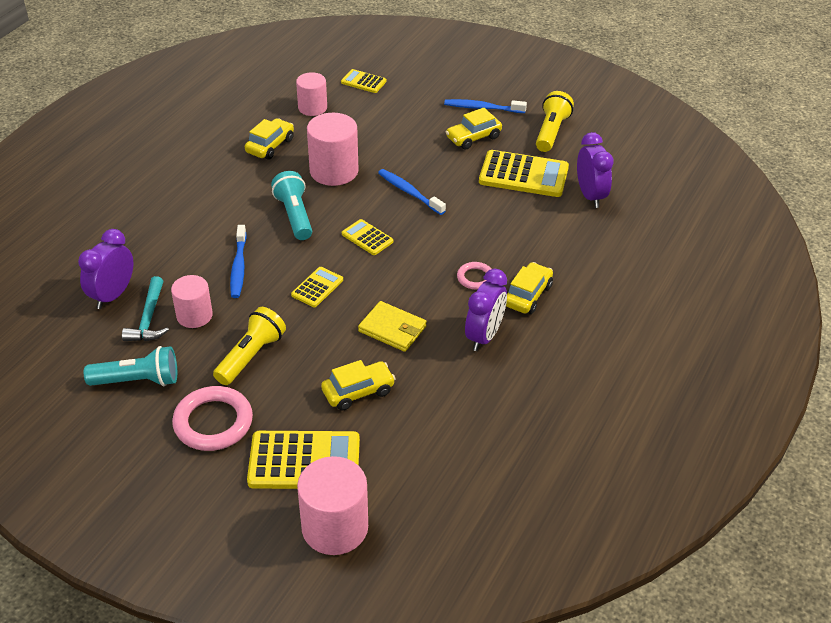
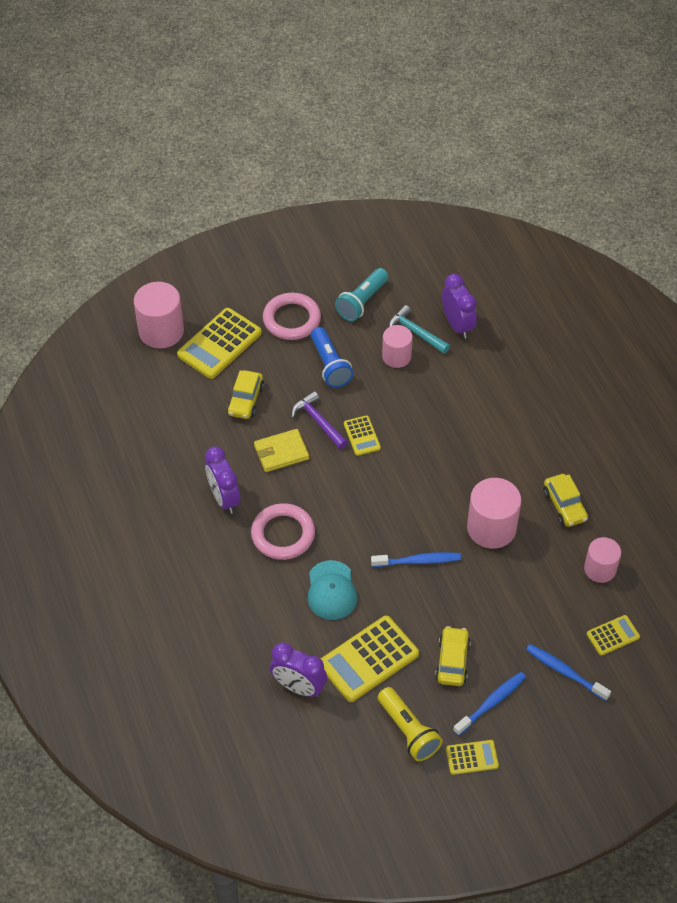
camera: 130 degrees right, 10 degrees up
(238, 267) = (425, 405): blue toothbrush -> blue toothbrush (565, 672)
(251, 356) = (330, 365): yellow flashlight -> blue flashlight
(295, 216) = (455, 469): turquoise flashlight -> none
(330, 325) = (318, 421): none -> purple hammer
(367, 238) = (388, 498): yellow calculator -> yellow calculator (472, 757)
(475, 278) = (283, 534): pink ring -> pink ring, size x1.86
(492, 222) = (331, 590): none -> turquoise cap
(527, 295) = (235, 553): yellow car -> none

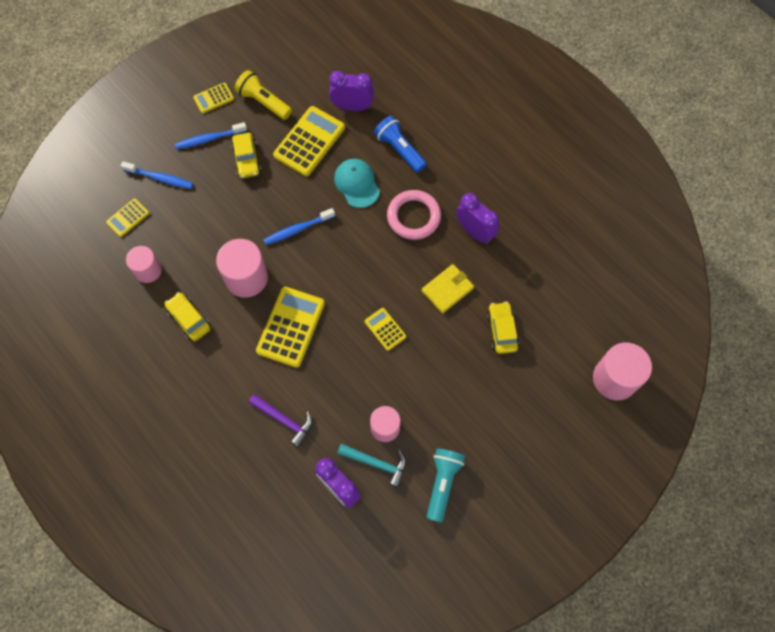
camera: 160 degrees right, 15 degrees up
(219, 344) = (554, 383): yellow calculator -> yellow calculator (291, 327)
(291, 319) = (501, 436): pink ring -> none
(318, 421) = (429, 331): purple hammer -> purple hammer (284, 420)
(330, 365) = (443, 395): blue flashlight -> blue flashlight (400, 149)
(491, 703) = (209, 139): blue toothbrush -> blue toothbrush turned 45 degrees clockwise

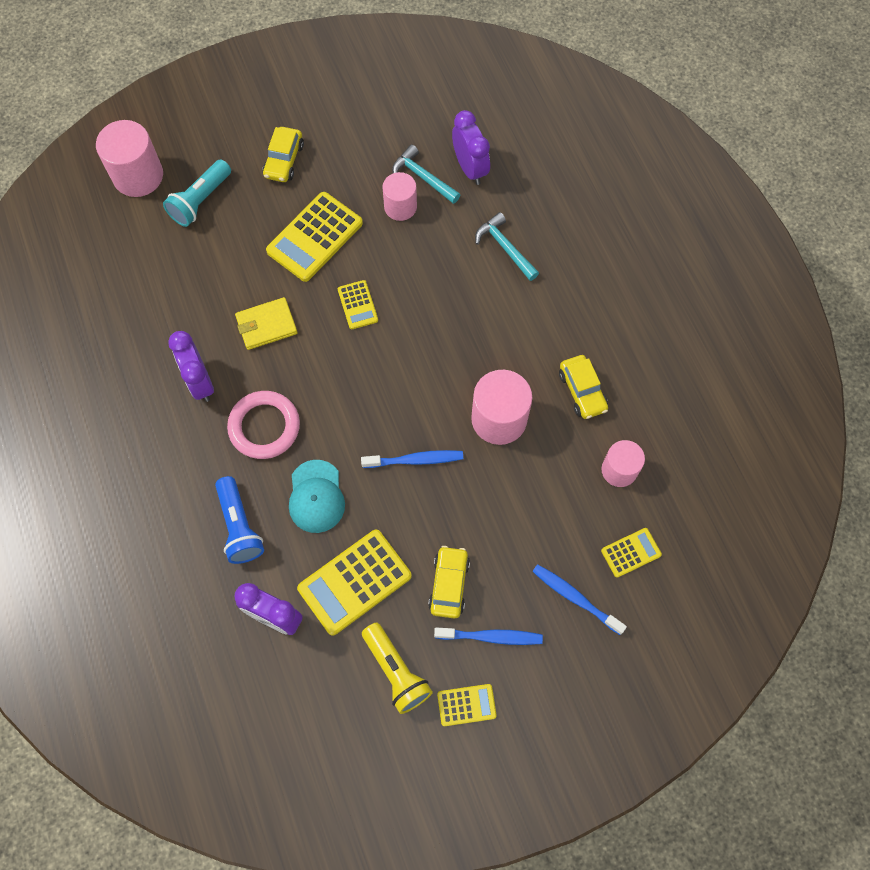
camera: 160 degrees left, 0 degrees up
(284, 420) = (505, 247): purple hammer -> turquoise hammer
(291, 327) = (464, 343): yellow calculator -> yellow calculator (314, 237)
(442, 483) = (364, 139): turquoise flashlight -> turquoise flashlight (200, 200)
(501, 330) = (229, 261): yellow car -> yellow car (284, 160)

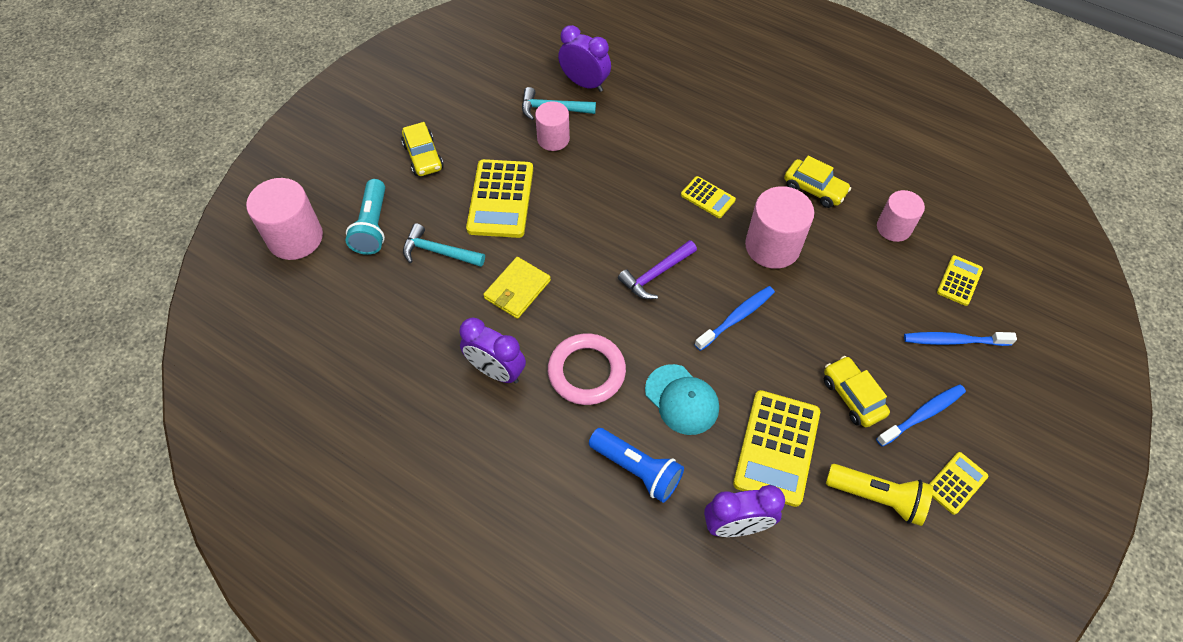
camera: 35 degrees left, 10 degrees down
(357, 305) = (582, 229): yellow calculator -> yellow calculator (707, 197)
(383, 382) = (656, 274): none -> purple hammer
(505, 247) = (662, 123): turquoise hammer -> turquoise hammer (438, 252)

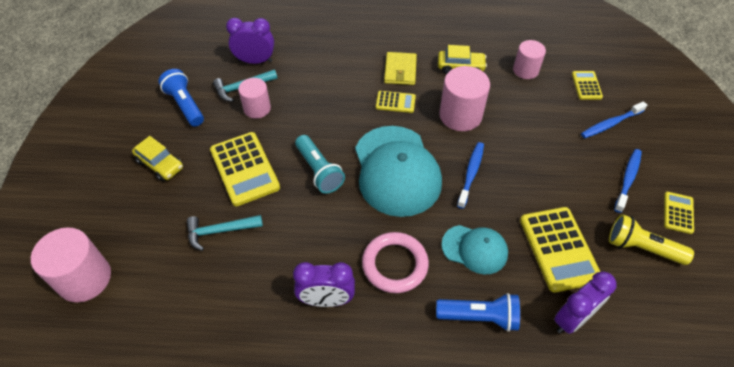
camera: 30 degrees left, 5 degrees down
(372, 226) = (150, 237): turquoise flashlight -> turquoise flashlight (319, 171)
(484, 103) = (185, 105): none -> blue flashlight
(517, 289) = (302, 230): yellow wallet -> yellow wallet (400, 70)
(656, 274) = (396, 170): purple hammer -> turquoise cap
(852, 396) = (579, 189): yellow car -> none
(877, 497) = (642, 248): yellow flashlight -> yellow flashlight turned 150 degrees counterclockwise

